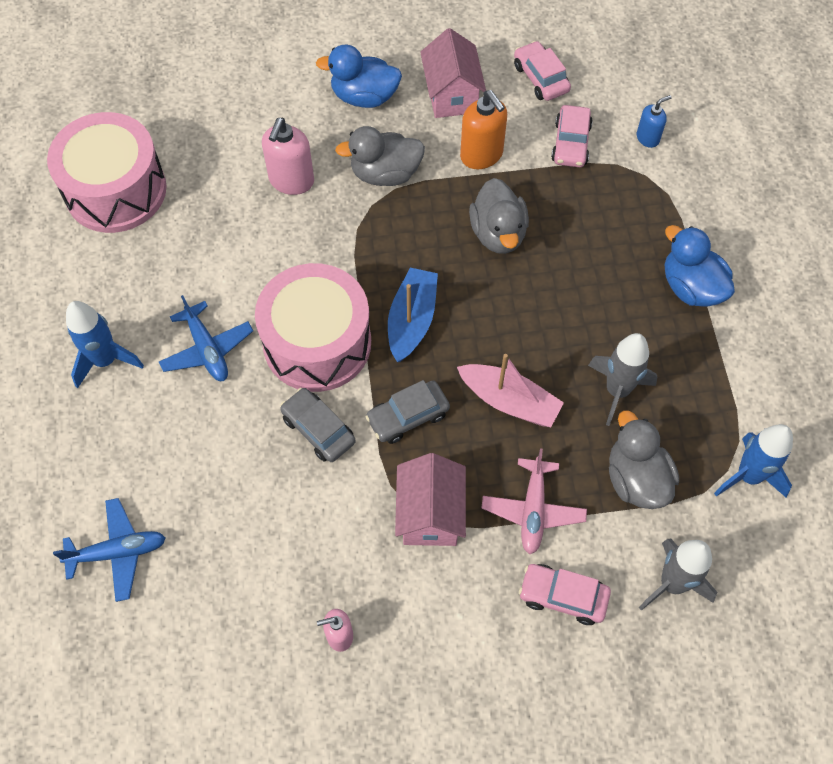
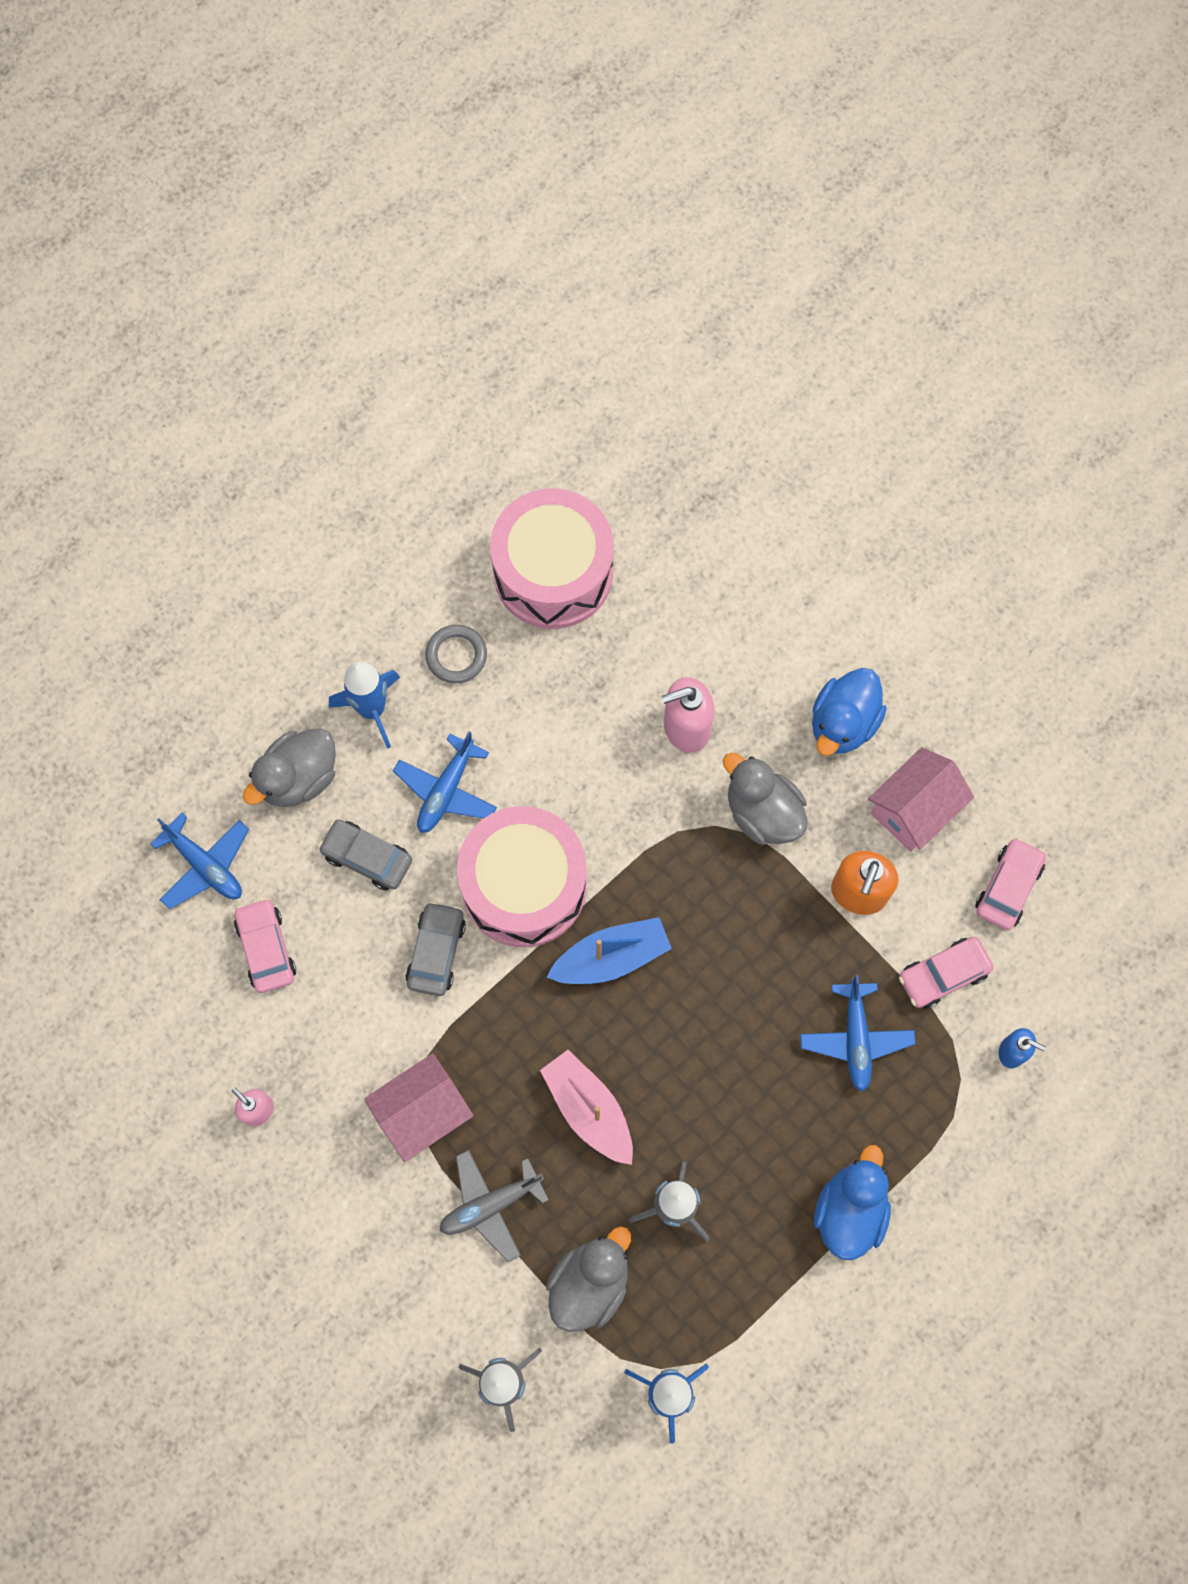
camera: 55 degrees right, 10 degrees up
(117, 283) = (456, 656): none -> grey ring
(364, 97) = (843, 723): blue duck -> blue duck turned 120 degrees counterclockwise
(408, 416) = (506, 1025): grey car -> grey car (367, 858)
(498, 233) = (773, 973): grey duck -> grey duck (298, 778)
(509, 401) = (589, 1110): pink boat -> pink boat turned 150 degrees clockwise
(533, 510) = (490, 1205): pink plane -> grey plane
(563, 596) = (424, 1286): pink car -> pink car (266, 948)
(577, 214) = (856, 1039): none -> blue plane

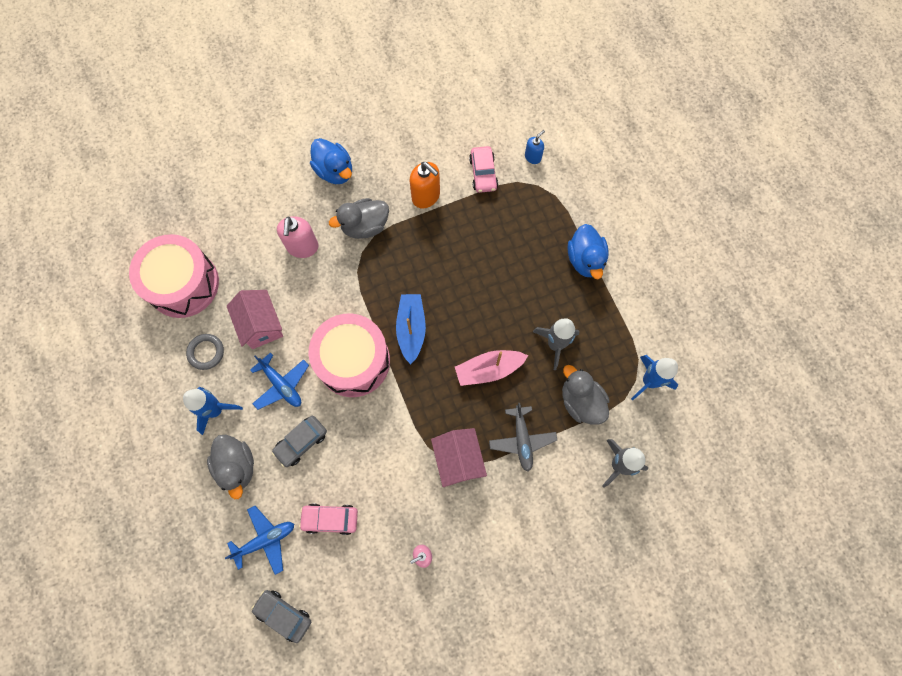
camera: 70 degrees left, 0 degrees up
(436, 952) = (371, 421): grey car -> grey car (283, 615)
(850, 1210) = (585, 260): blue duck -> blue duck turned 135 degrees counterclockwise
(856, 1039) = (500, 225): blue plane -> none
(914, 810) = (394, 155): pink house -> pink house (261, 325)
(1008, 887) = (451, 128): pink car -> none

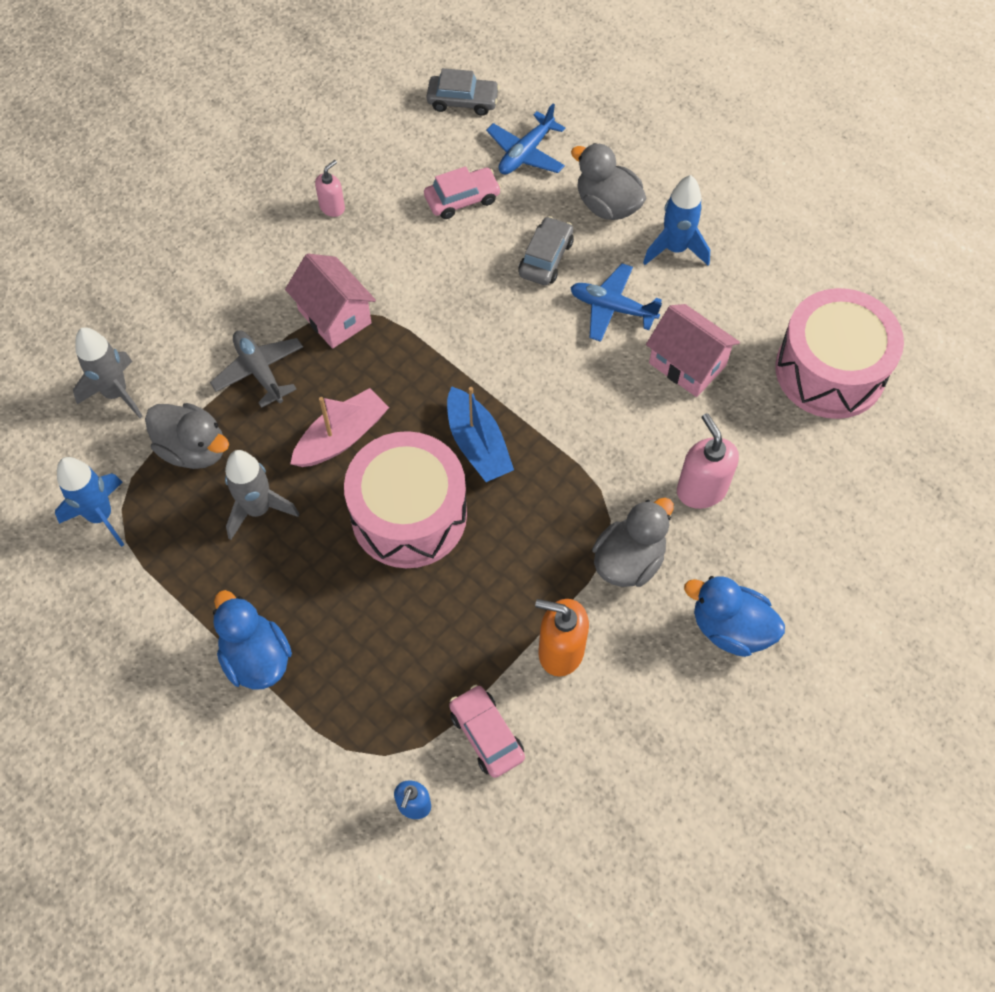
camera: 155 degrees right, 10 degrees down
(206, 352) = (735, 304): grey ring -> none
(353, 361) = (535, 372): pink drum -> pink drum (409, 514)

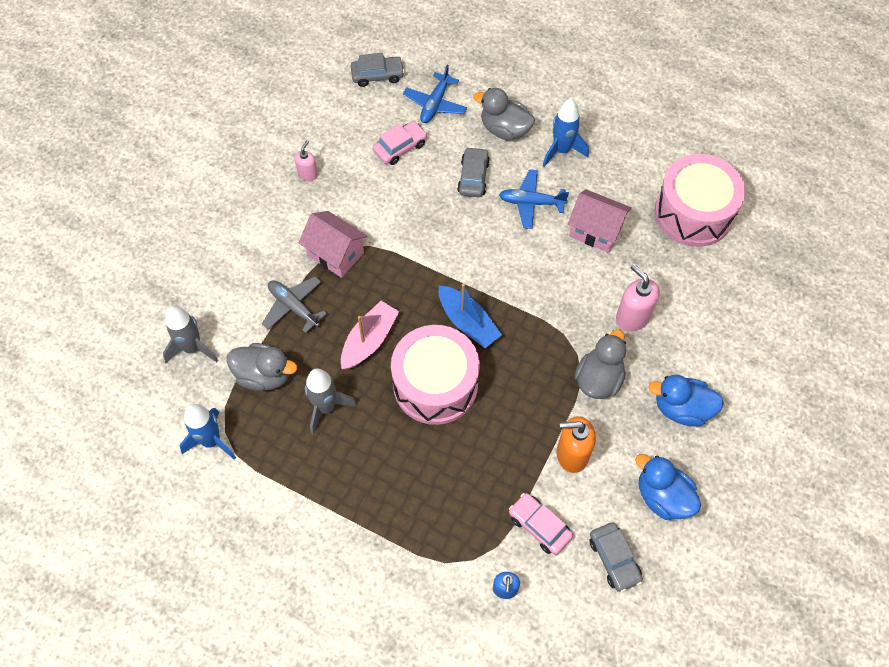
camera: 15 degrees left, 0 degrees up
(256, 658) = (359, 514): blue duck -> blue duck (662, 497)
(573, 805) = (614, 559): none -> grey car

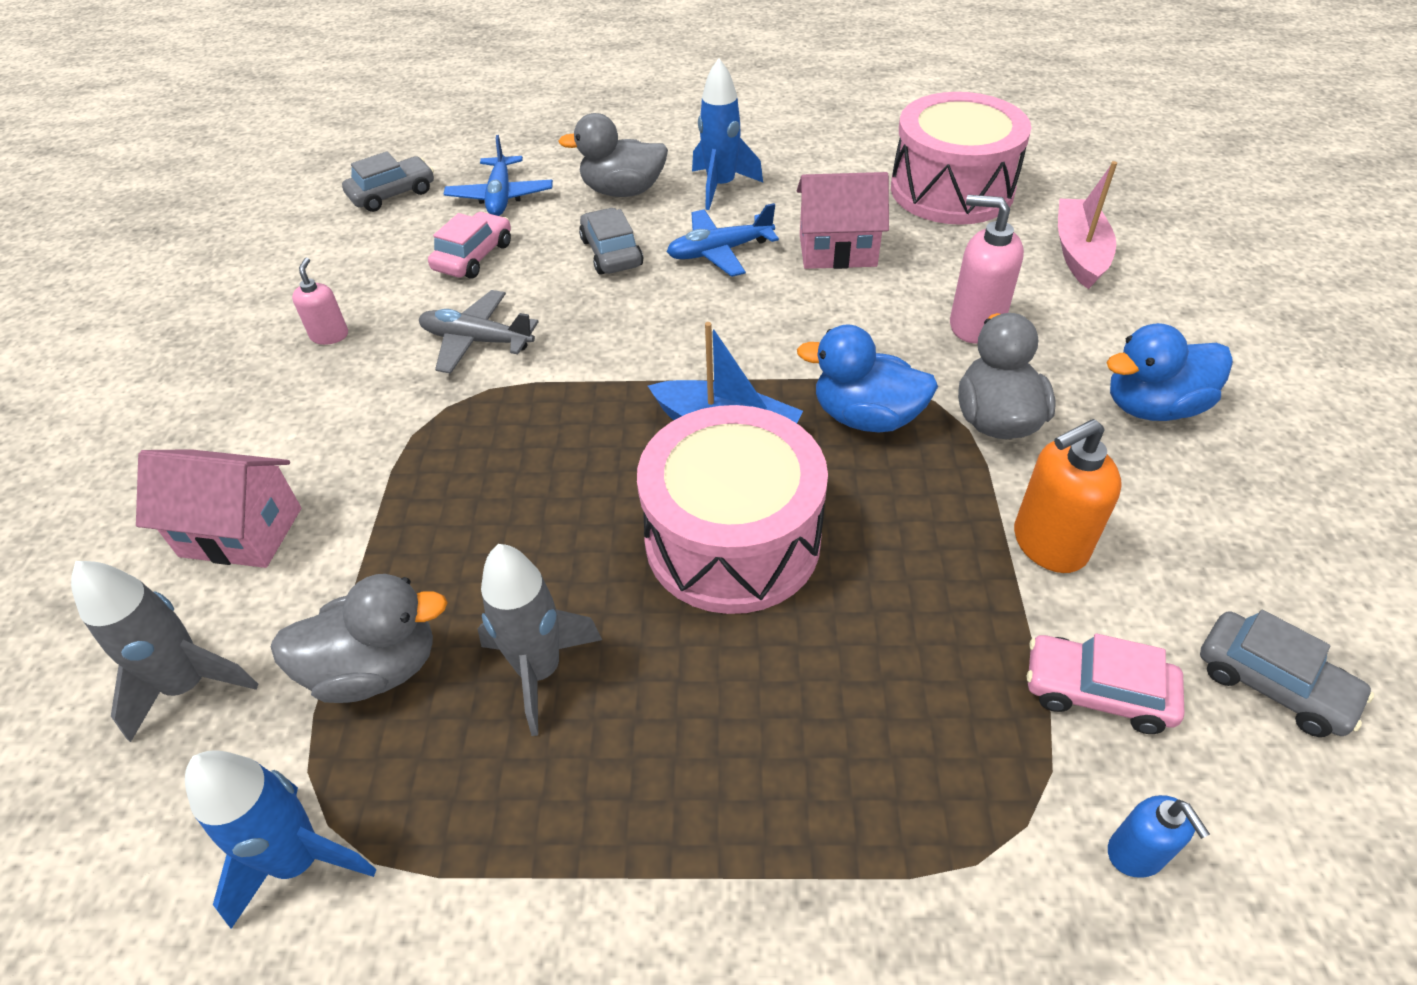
camera: 25 degrees left, 15 degrees down
(293, 307) = (388, 527): grey plane -> grey plane (477, 341)
(335, 254) = (433, 421): pink house -> pink house (241, 532)
(369, 340) = (566, 522): pink boat -> pink boat (1079, 253)
(662, 497) = (1247, 541): blue duck -> blue duck (866, 417)

